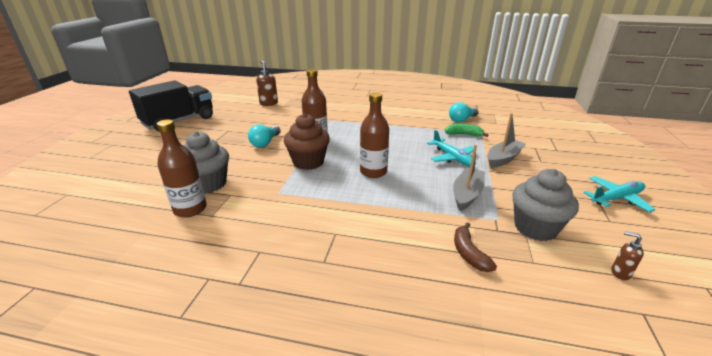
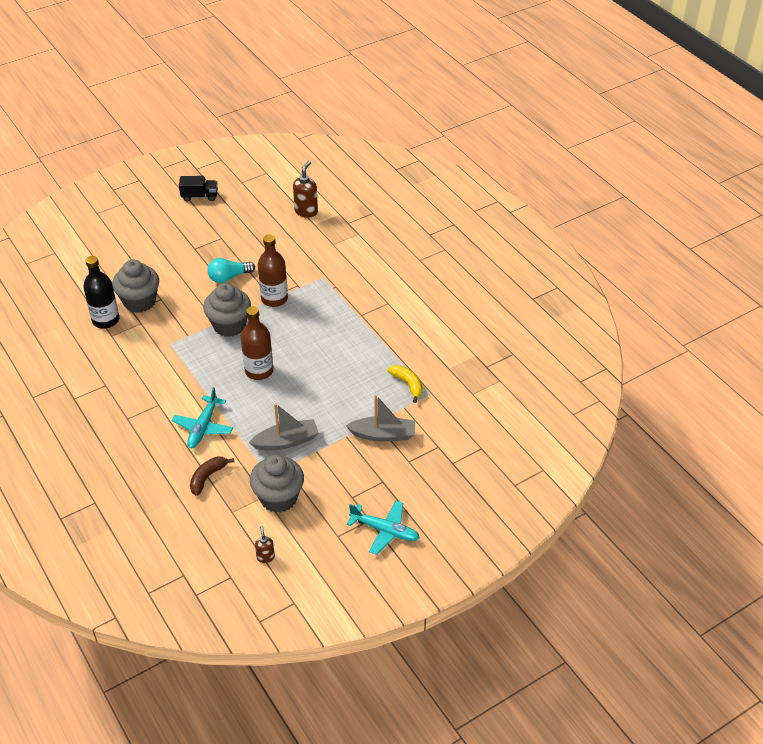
camera: 45 degrees right, 15 degrees up
(179, 121) = (199, 196): black truck -> black truck, size x0.47
(190, 209) = (105, 320): brown bottle -> black bottle
(308, 162) = (229, 325): brown cupcake -> grey cupcake
(452, 158) = (343, 402): turquoise plane -> turquoise plane (203, 427)
(462, 120) = (447, 365): turquoise light bulb -> none
(463, 134) = (408, 384): green banana -> yellow banana

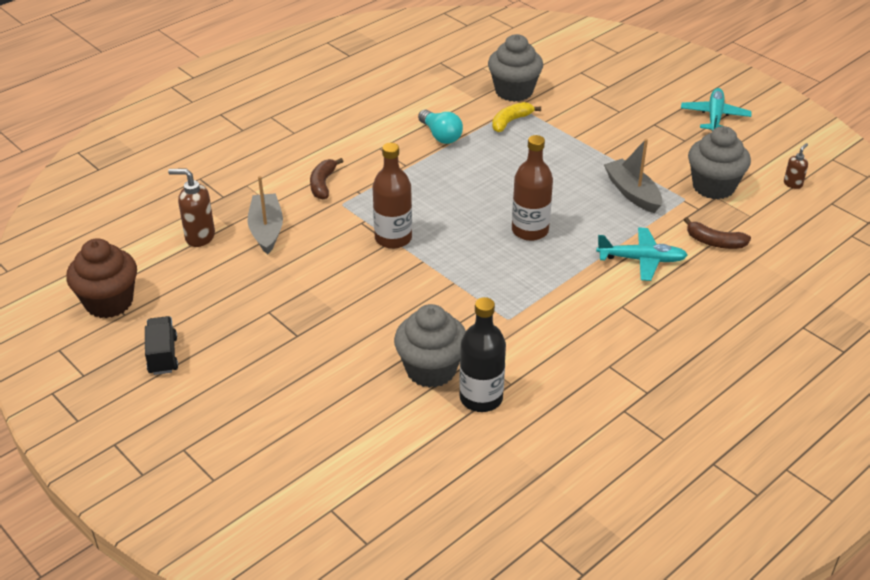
camera: 100 degrees left, 5 degrees down
(229, 277) = (357, 287): turquoise light bulb -> turquoise light bulb (440, 135)
(229, 325) = (455, 270): grey cupcake -> grey cupcake (514, 91)
(255, 176) = (109, 302): none -> brown cupcake
(265, 557) = (793, 184): brown soap dispenser -> brown soap dispenser turned 150 degrees clockwise
(348, 270) = (323, 184): none -> brown banana
(383, 435) = (591, 130): grey boat -> grey boat (266, 230)

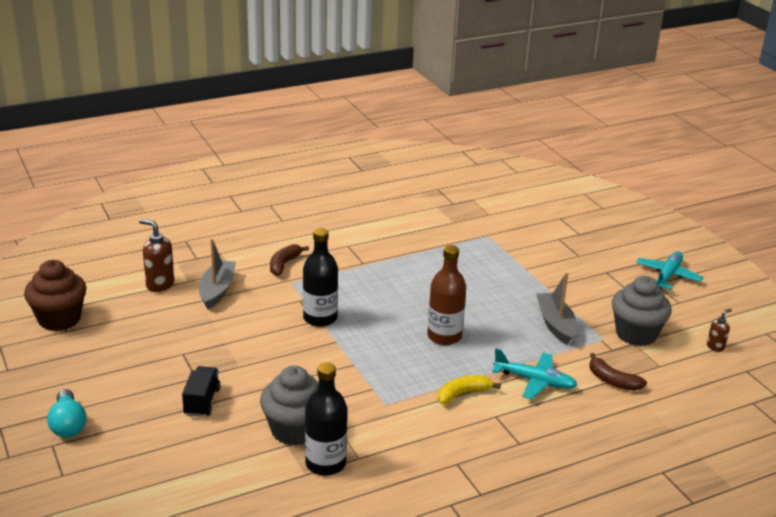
camera: 15 degrees right, 10 degrees down
(163, 355) = (78, 369): black truck -> black truck (202, 401)
(393, 238) = (320, 318): brown bottle -> black bottle
(440, 135) = (406, 245): turquoise light bulb -> turquoise light bulb (68, 424)
(510, 121) = (474, 246): yellow banana -> yellow banana (463, 394)
(514, 91) = (490, 222): grey cupcake -> none

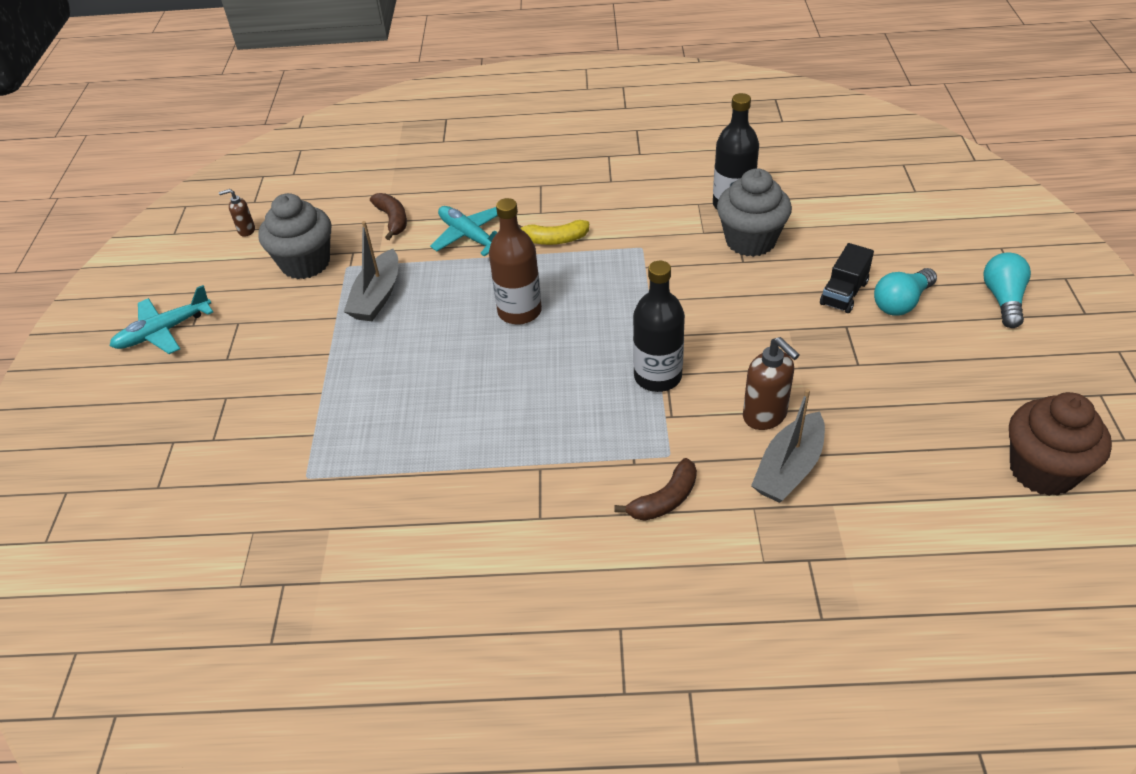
camera: 150 degrees left, 15 degrees up
(153, 404) = (901, 303): none -> turquoise light bulb
(159, 284) = (880, 507): brown soap dispenser -> brown soap dispenser (765, 416)

